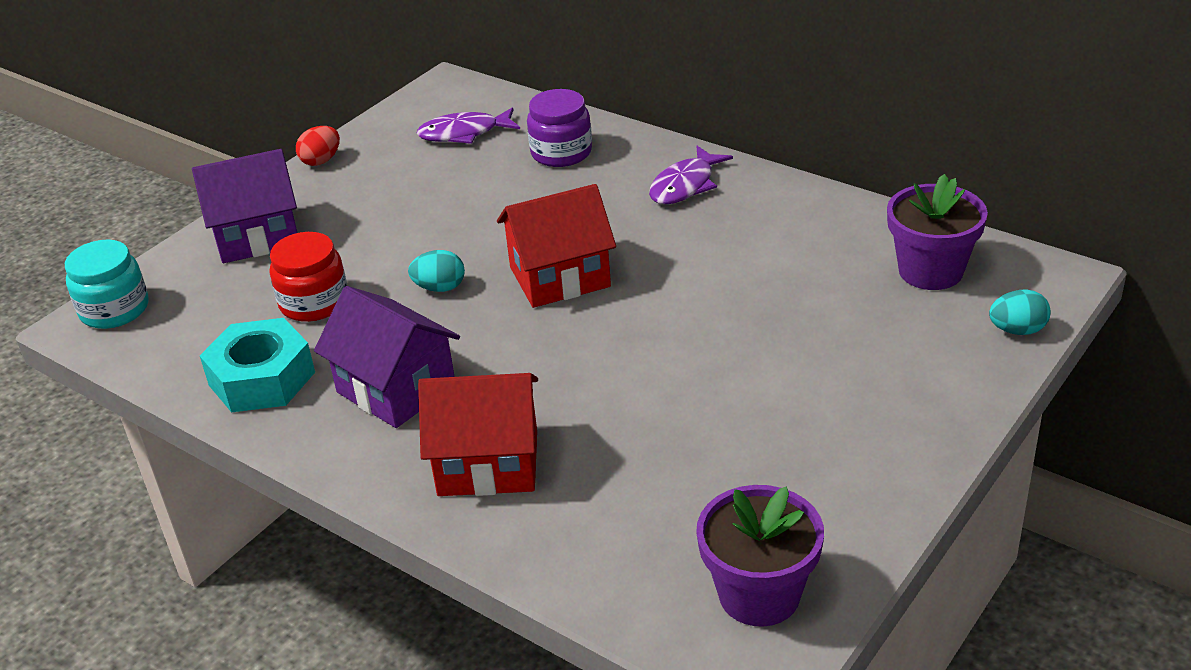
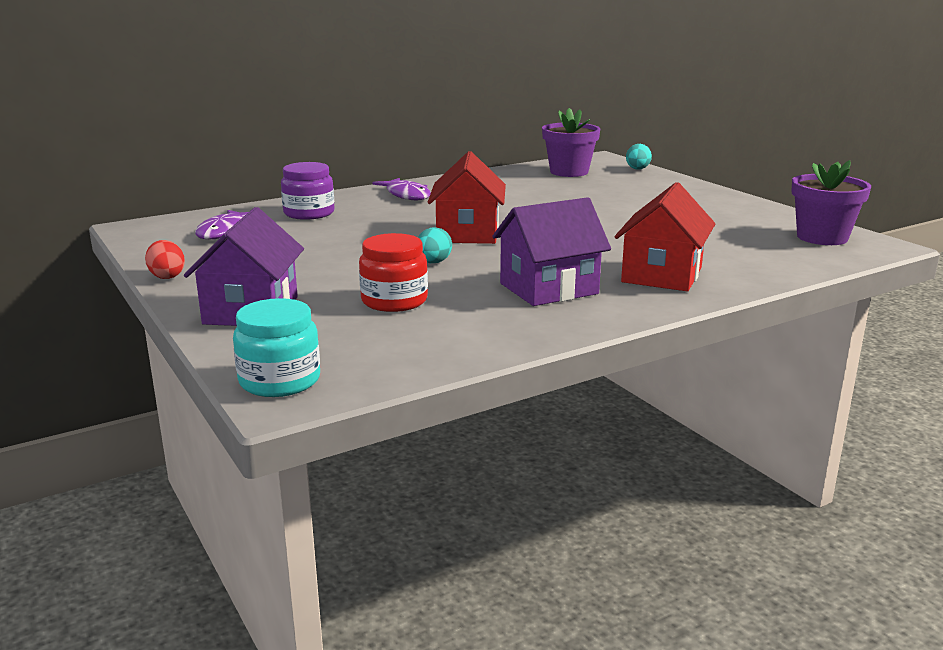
camera: 70 degrees left, 15 degrees down
(262, 378) = (483, 329): turquoise nut -> none

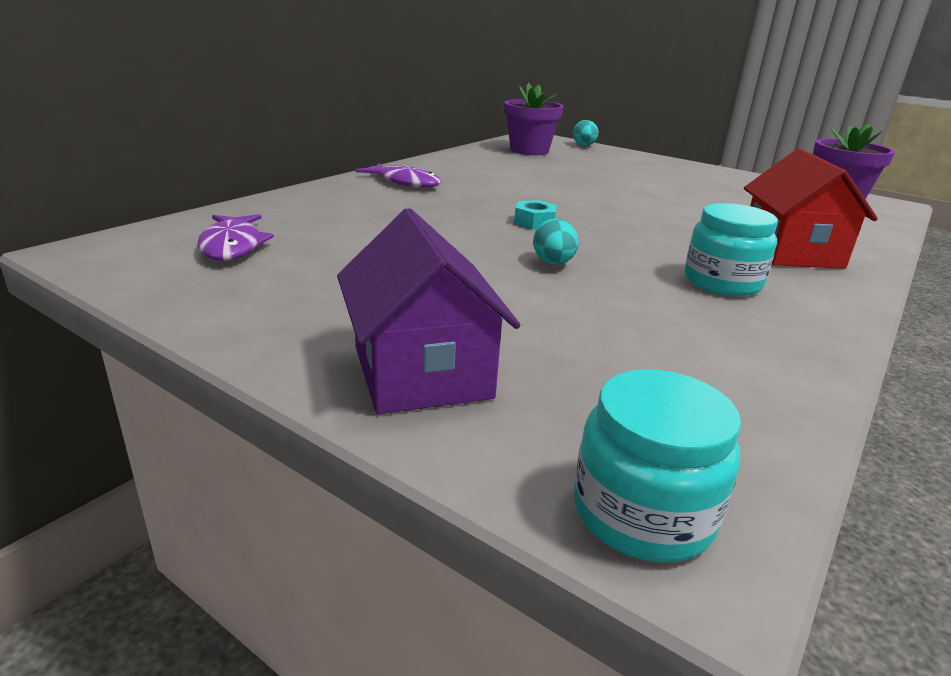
camera: 25 degrees left, 5 degrees up
(167, 276) = (219, 329): red egg -> none
(309, 213) = (318, 212): purple jar -> none
(394, 301) = (588, 324): red jar -> none
(467, 233) = (534, 222): red house -> turquoise nut
(549, 288) = (722, 282): purple house -> turquoise jar

